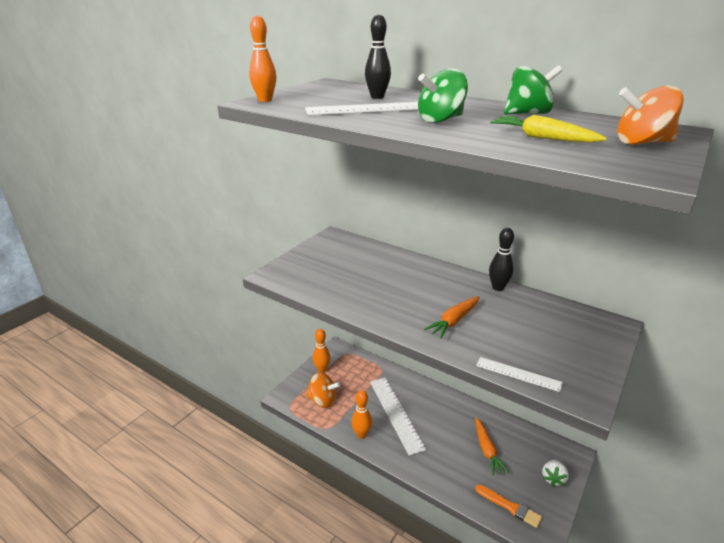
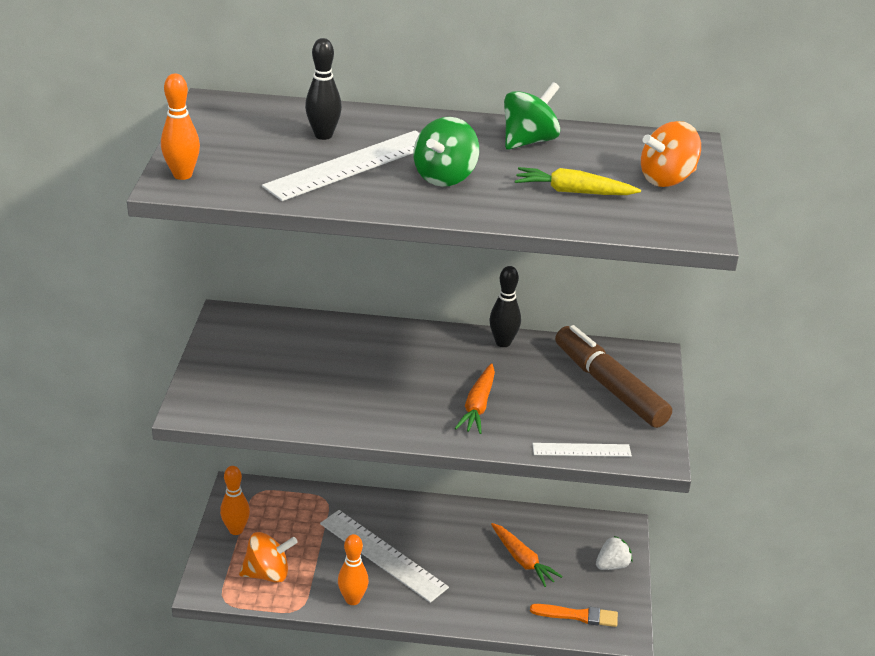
camera: 30 degrees left, 5 degrees up
(553, 478) = (612, 565): white strawberry -> white strawberry turned 120 degrees counterclockwise
(566, 335) = (609, 386): none -> brown marker

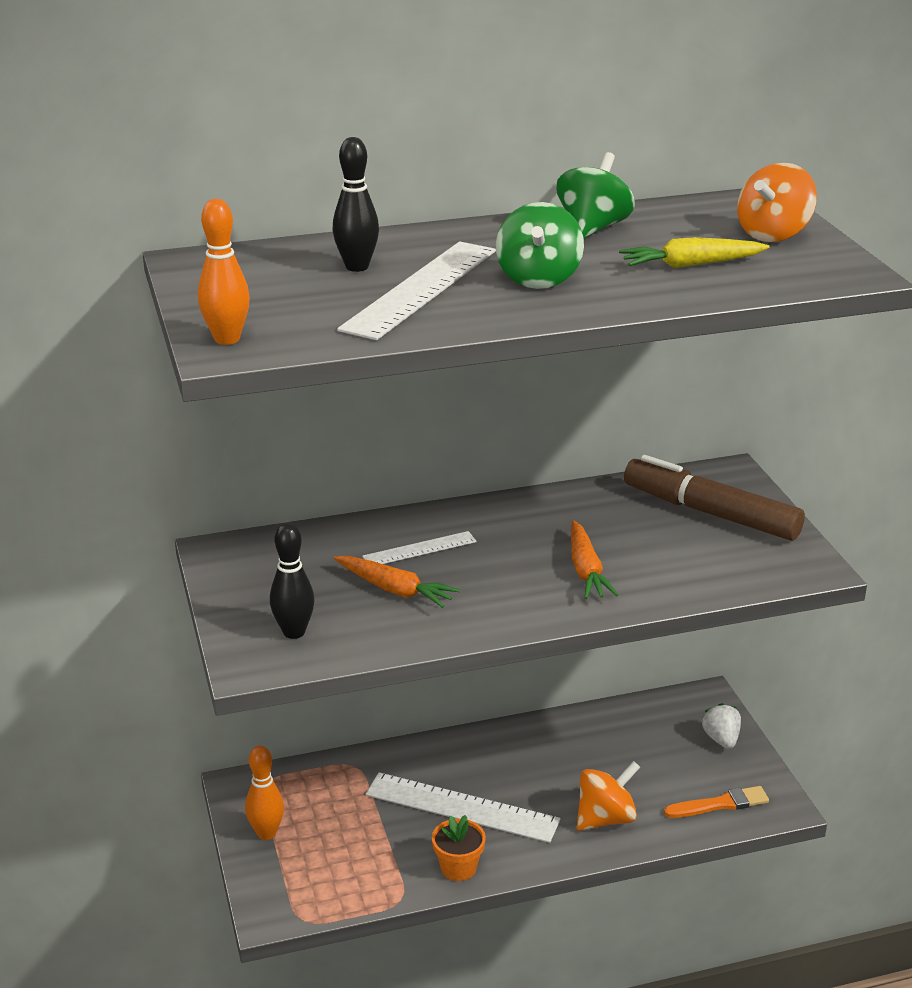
camera: 20 degrees left, 5 degrees down
(268, 573) = (338, 871): orange spinning top -> orange spinning top (605, 818)
(353, 599) = (458, 868): orange bowling pin -> orange flower pot
(503, 342) = (562, 498): black bowling pin -> black bowling pin (294, 632)
(522, 560) = (622, 764): orange carrot -> orange carrot (394, 590)
(581, 450) = (732, 584): white ruler -> white ruler (419, 549)
(612, 565) = (721, 739): white strawberry -> white strawberry turned 45 degrees counterclockwise

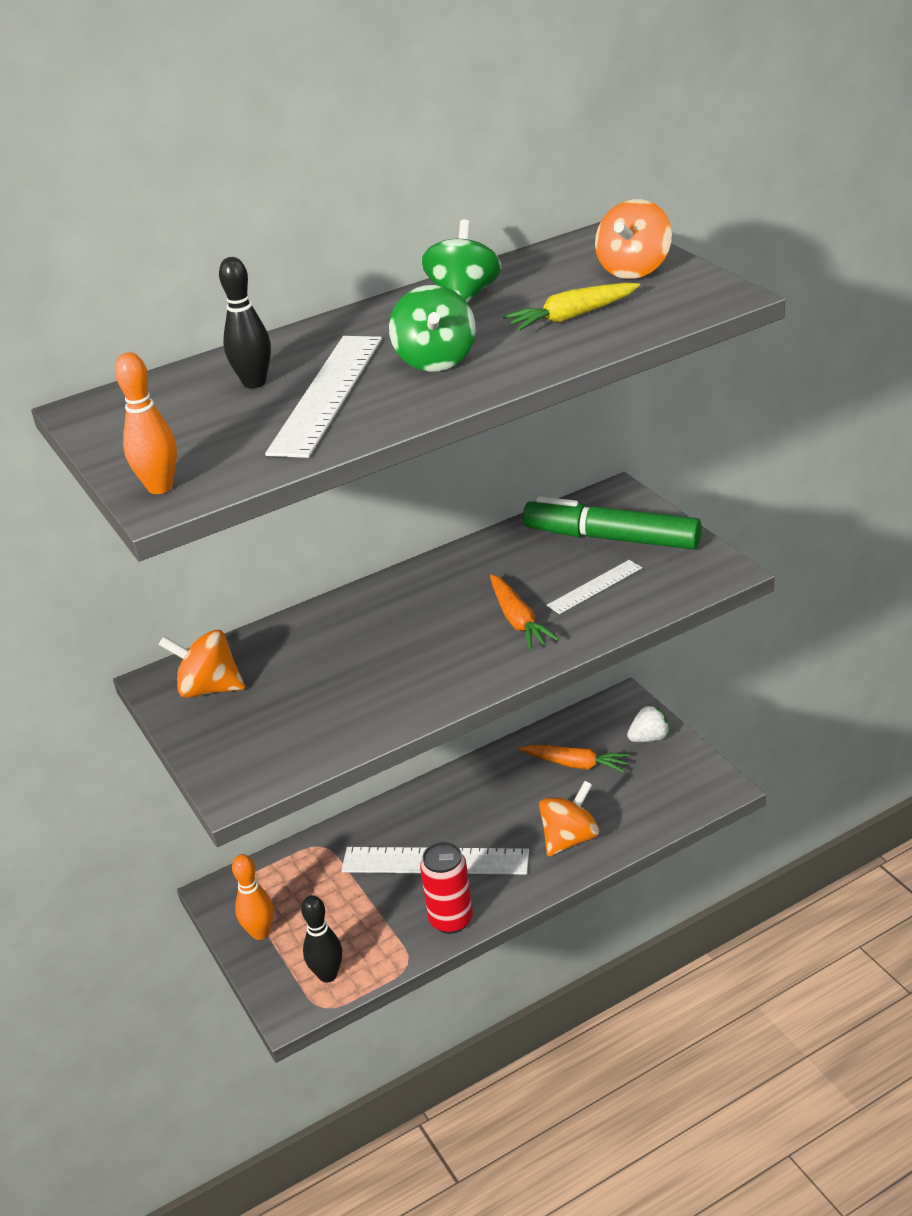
camera: 10 degrees left, 5 degrees up
(261, 567) = (209, 688): none -> orange spinning top
(294, 632) = (265, 747): black bowling pin -> black bowling pin (328, 975)
(394, 590) = (346, 681): orange carrot -> orange carrot (575, 764)
(419, 549) = (355, 635): white ruler -> white ruler (595, 587)
(458, 868) = (451, 920): orange flower pot -> red can
(710, 513) = (611, 538): brown marker -> green marker
(720, 804) = (667, 799): orange brush -> none
(721, 739) = (649, 738): white strawberry -> white strawberry turned 90 degrees clockwise

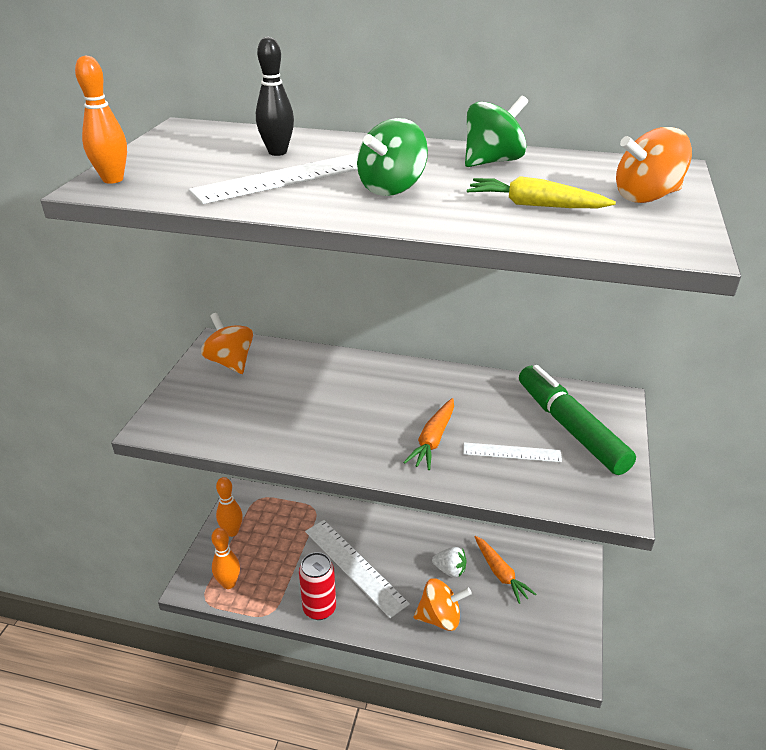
camera: 40 degrees right, 0 degrees up
(328, 975) = (229, 583): black bowling pin -> orange bowling pin
(649, 738) = (566, 594): white strawberry -> white strawberry (450, 570)

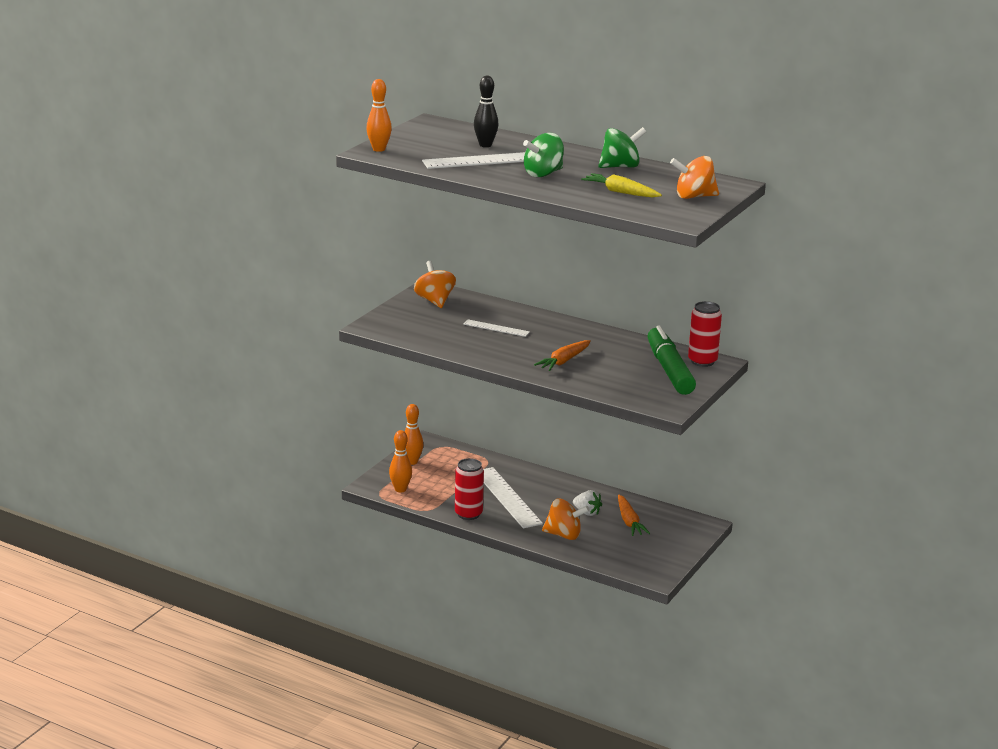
camera: 15 degrees right, 10 degrees down
(511, 452) = (616, 375): white ruler -> white ruler (496, 328)
(597, 403) = (702, 361): none -> red can

